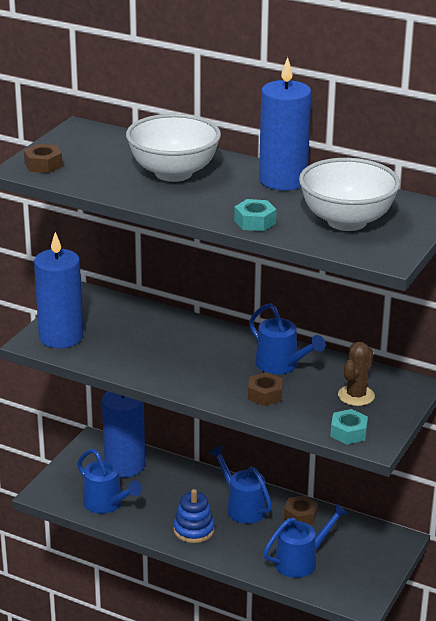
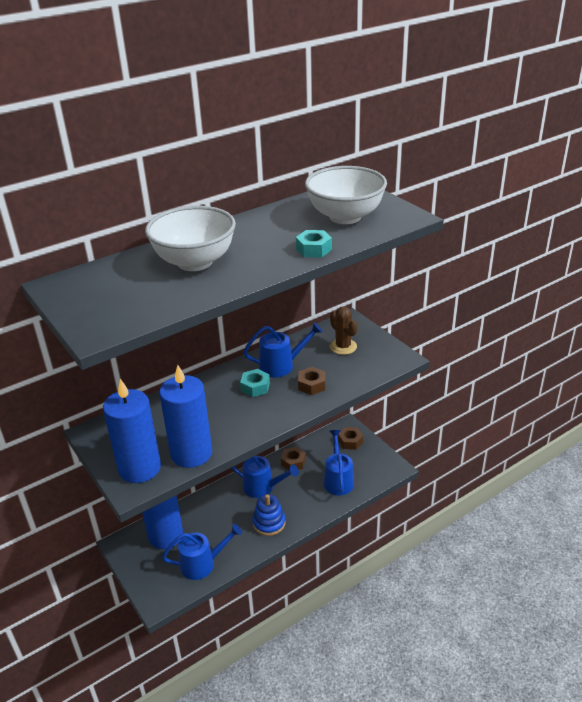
camera: 60 degrees left, 5 degrees up
(43, 165) = (102, 320): brown nut -> brown nut (350, 441)
(242, 507) = (263, 487): blue watering can -> blue watering can turned 150 degrees counterclockwise
(283, 180) = (257, 223): blue candle -> blue candle (191, 453)
(348, 432) = (382, 364): turquoise nut -> turquoise nut (255, 387)

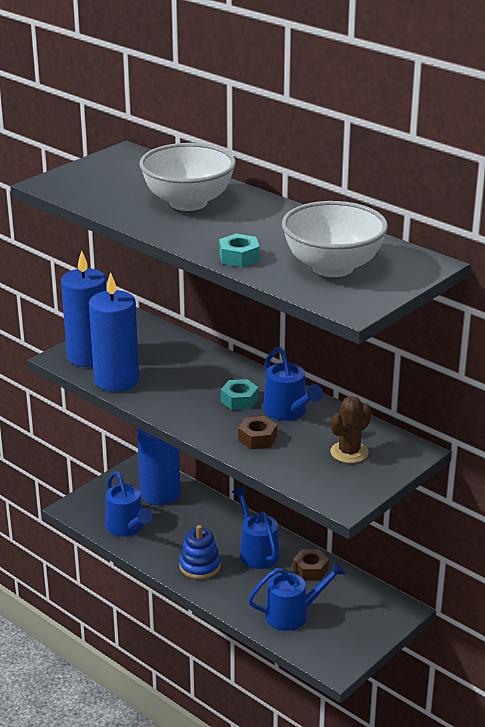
camera: 75 degrees right, 5 degrees down
(263, 487) = (256, 551): blue watering can -> blue watering can turned 150 degrees clockwise
(350, 441) = (373, 617): brown nut -> none

